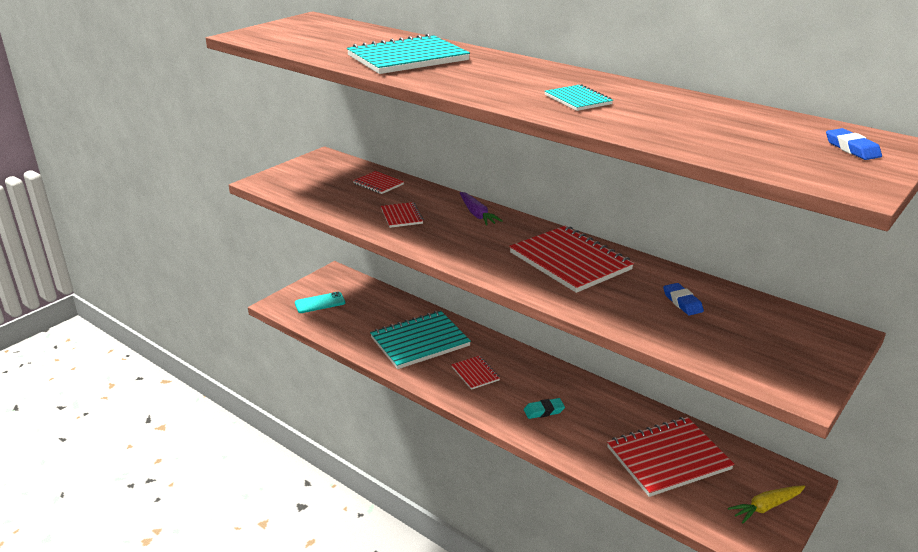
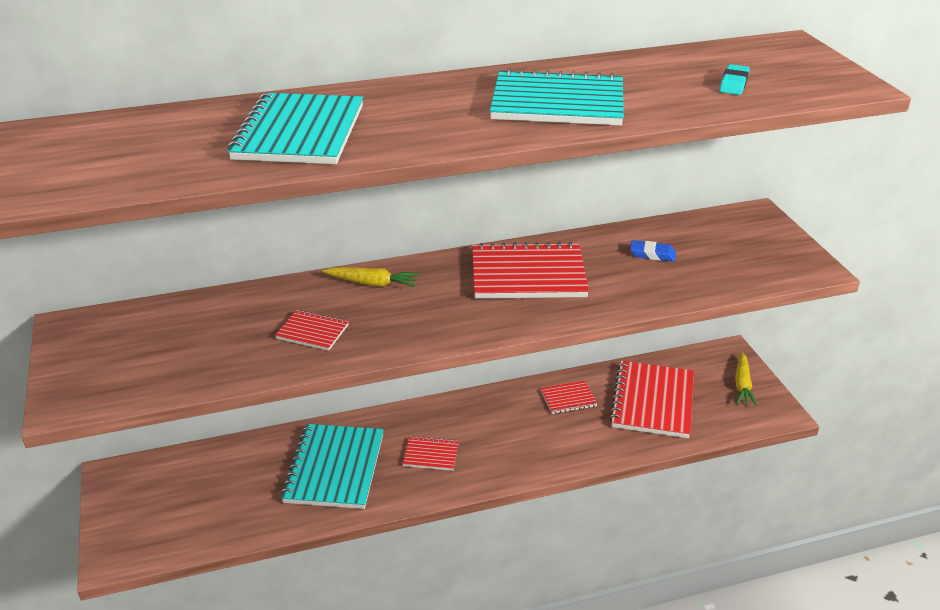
camera: 55 degrees left, 5 degrees up
(320, 303) = (159, 516): turquoise phone -> none
(378, 184) = (209, 316): red notebook -> red notebook (568, 399)
(477, 214) = (372, 283): purple carrot -> yellow carrot
(544, 411) = (530, 439): turquoise eraser -> turquoise eraser (733, 84)
(578, 100) = (557, 103): turquoise notebook -> turquoise notebook, size x2.03
(852, 149) = (786, 58): blue eraser -> none

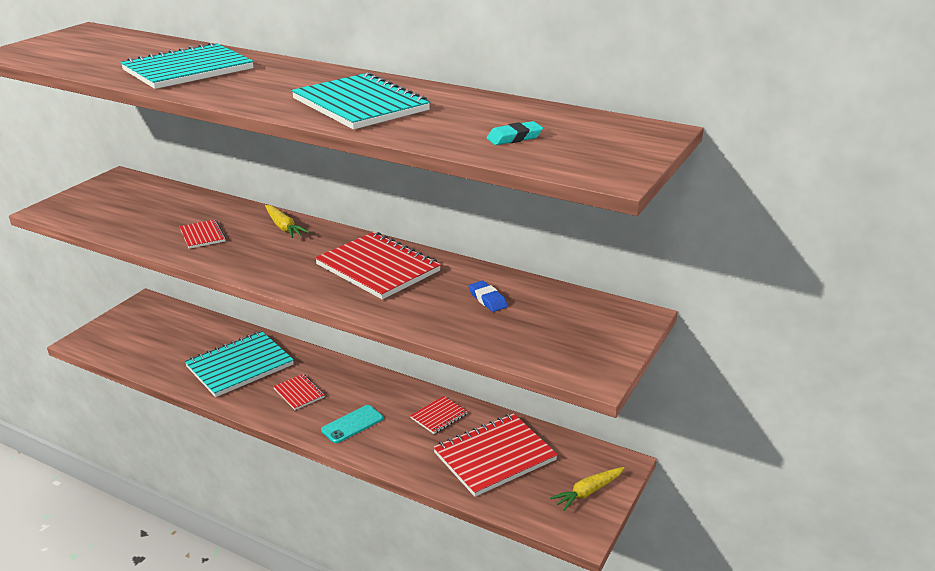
camera: 45 degrees right, 5 degrees down
(518, 449) = (352, 424): none -> turquoise phone
(568, 399) = (439, 416): red notebook -> red notebook turned 75 degrees counterclockwise

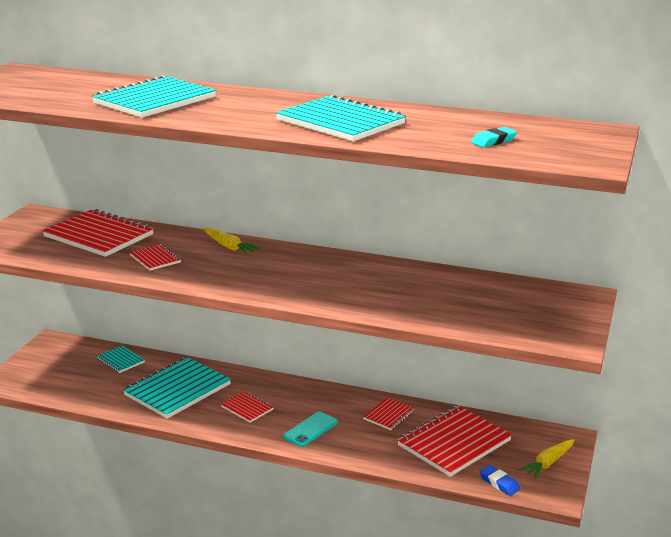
camera: 10 degrees left, 5 degrees down
(200, 328) = (120, 360): none -> turquoise notebook
(378, 268) = (338, 274): red notebook -> red notebook (99, 236)
(487, 299) = (450, 292): blue eraser -> blue eraser (499, 483)

